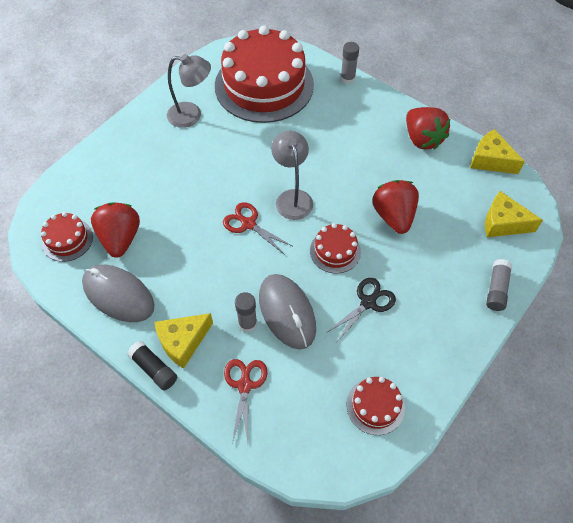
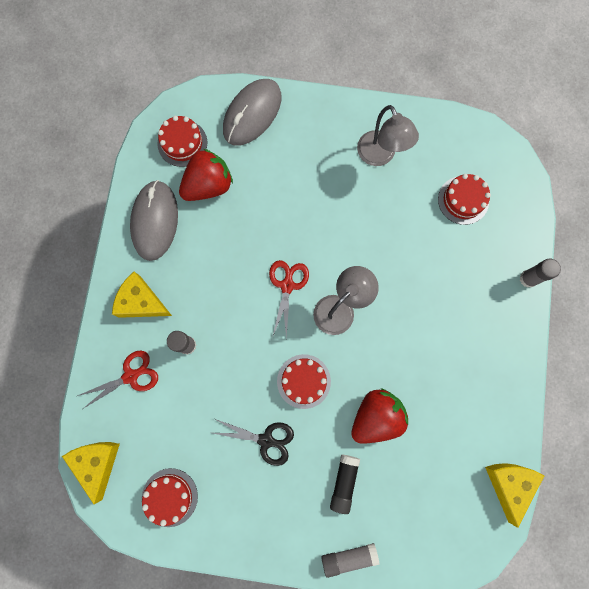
camera: 60 degrees right, 20 degrees up
(154, 369) = (106, 294): black glue stick -> black glue stick (344, 482)
(264, 85) = (463, 200): red cake -> red cake, size x0.44
(287, 312) = (216, 373): grey mouse -> grey mouse (252, 114)
(422, 139) = (493, 399): red strawberry -> none
(503, 223) = (432, 531): yellow cheese -> yellow cheese (97, 463)

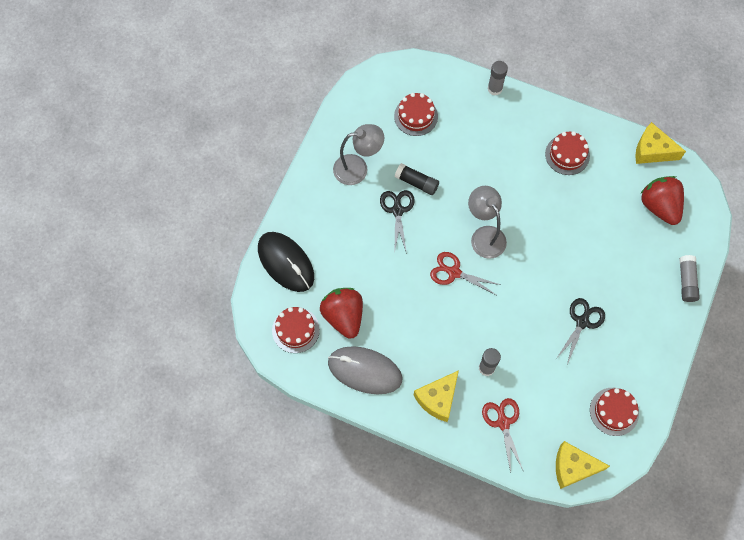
camera: 75 degrees left, 10 degrees down
(252, 114) = (286, 262): grey mouse -> black mouse
(303, 381) = (539, 280): red cake -> red cake (567, 155)
(343, 209) = (397, 210): none -> black scissors
(344, 482) = (628, 270): black glue stick -> black glue stick (416, 182)
(376, 416) = (580, 232): red strawberry -> red strawberry (659, 206)

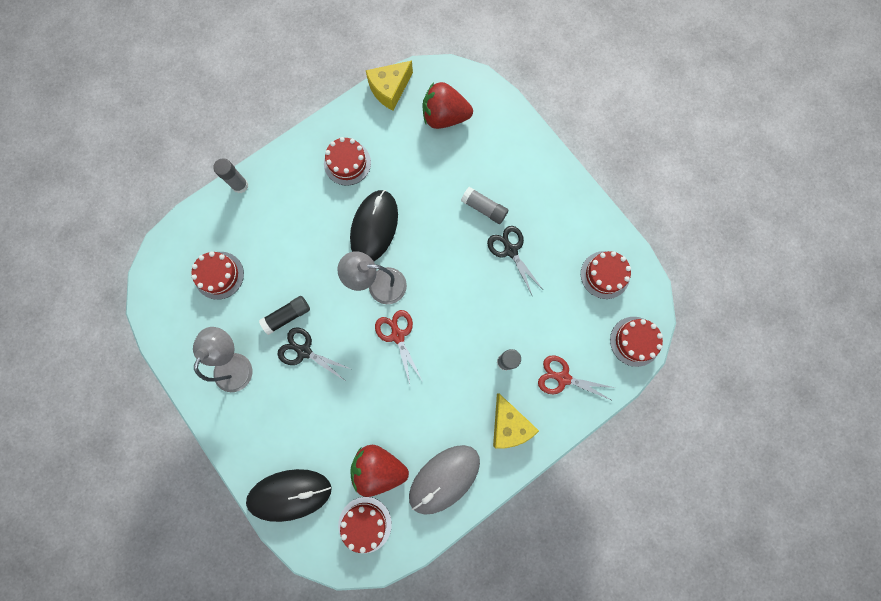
camera: 60 degrees left, 10 degrees up
(454, 272) = (398, 335): red scissors -> red scissors turned 105 degrees clockwise
(529, 205) = (374, 227): none -> black mouse
(573, 467) = (635, 341): yellow cheese -> red cake
(686, 281) = (525, 140): grey glue stick -> grey glue stick (484, 208)

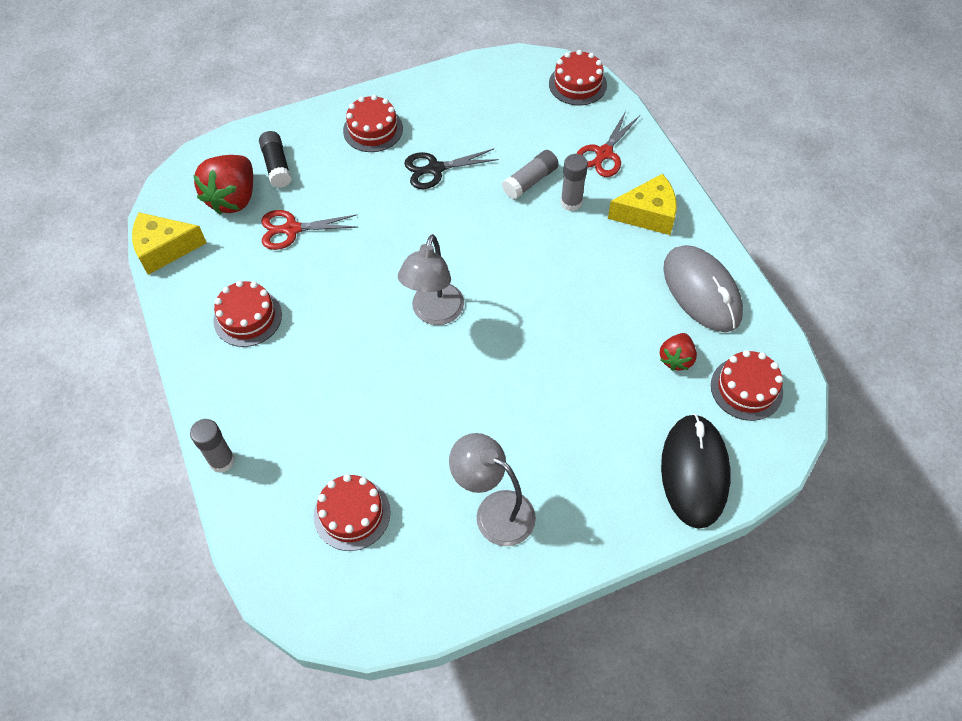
camera: 75 degrees left, 20 degrees down
(287, 316) = (443, 431): black glue stick -> black glue stick (277, 166)
(304, 351) = (499, 419): black scissors -> none
(374, 227) = (352, 303): black mouse -> none
(379, 468) = (676, 359): red strawberry -> red strawberry, size x0.56
(389, 89) = (164, 249): yellow cheese -> yellow cheese turned 105 degrees clockwise
(398, 335) = (508, 305): red scissors -> red scissors (292, 229)
(484, 208) = (372, 183): grey glue stick -> grey glue stick (530, 181)
(605, 275) = (494, 92): red cake -> red cake (373, 129)

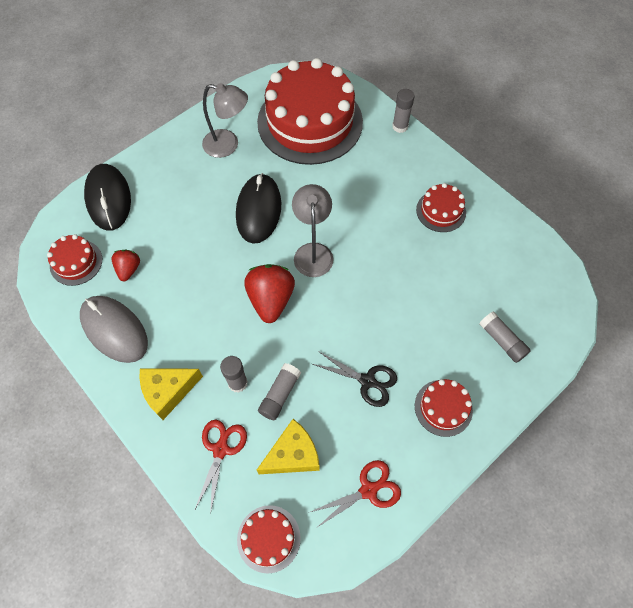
camera: 160 degrees right, 5 degrees up
(164, 249) = (534, 241): yellow cheese -> yellow cheese (293, 454)
(233, 198) = (515, 299): red strawberry -> red strawberry (271, 300)
(277, 166) = (501, 340): black glue stick -> grey glue stick
(292, 229) = (453, 286): red scissors -> red scissors (368, 490)
(352, 514) = (310, 122): red cake -> red cake, size x2.30
(435, 169) = (367, 381): black scissors -> black scissors turned 60 degrees clockwise
(483, 389) = (258, 210): none -> black mouse

